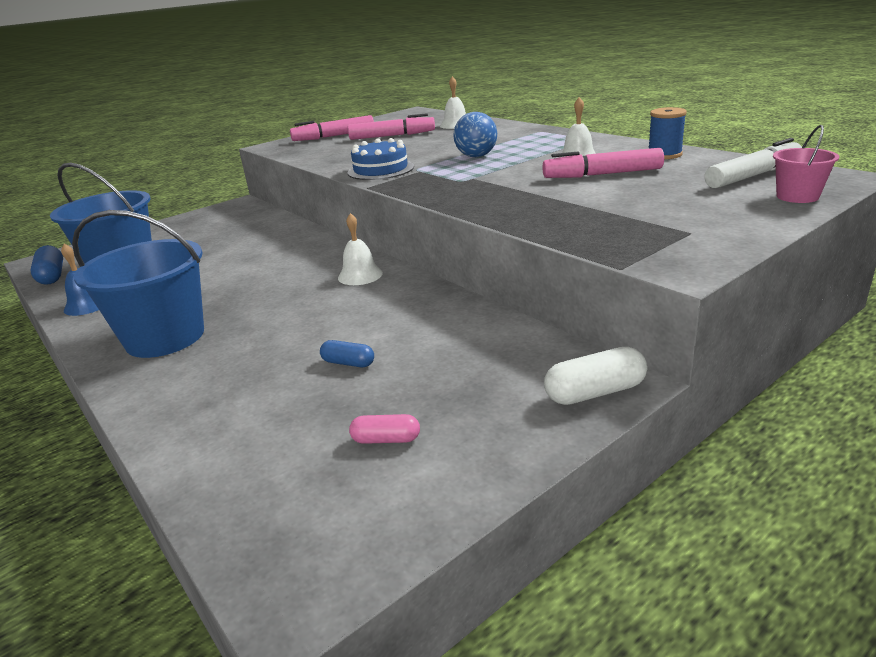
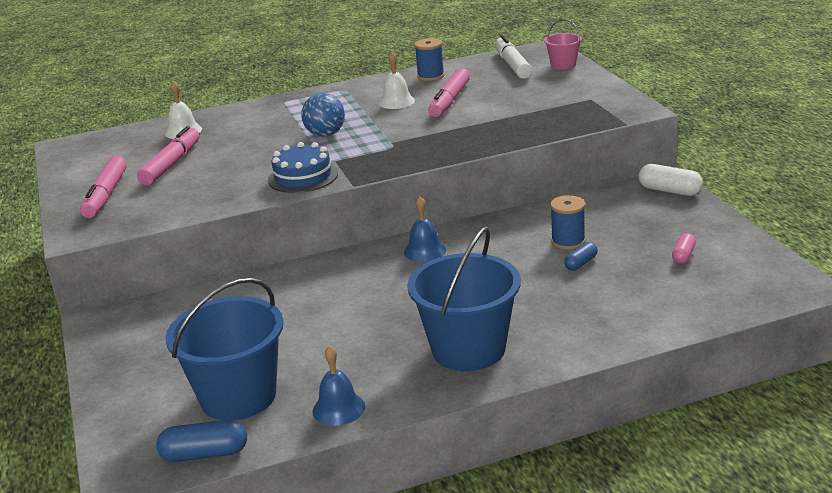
camera: 70 degrees left, 0 degrees up
(360, 275) = (425, 251): white bell -> blue bell
(403, 344) = (568, 241): none -> blue spool
(595, 392) = (669, 191): white capsule -> white capsule turned 60 degrees counterclockwise

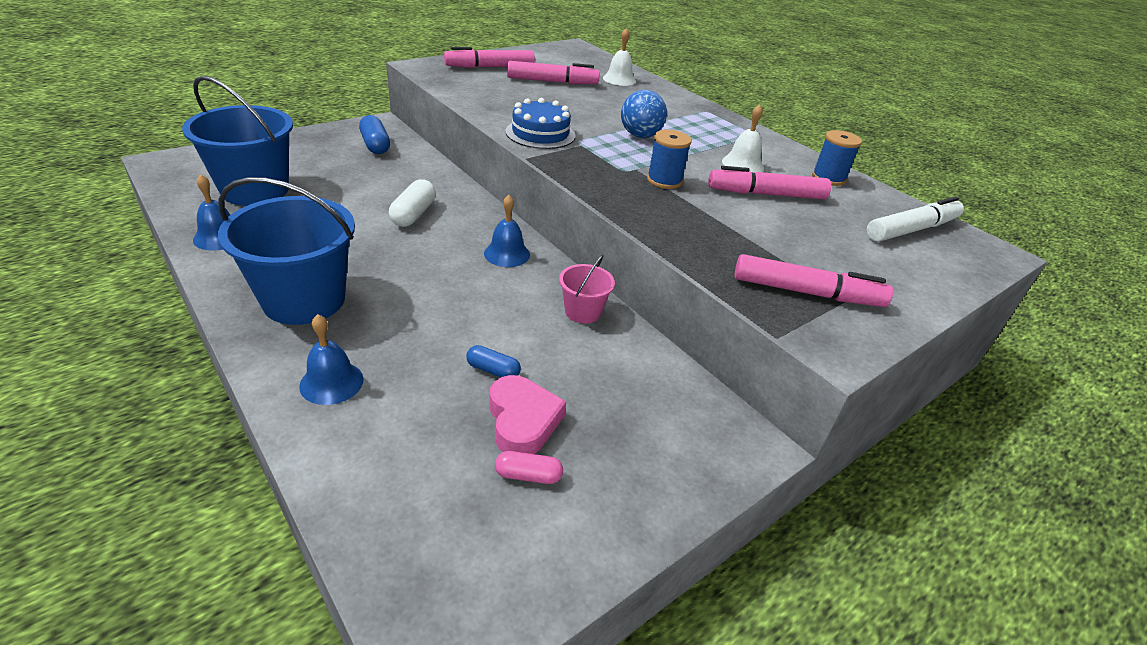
camera: 65 degrees right, 10 degrees up
(205, 454) = (177, 187): blue capsule -> blue capsule (375, 145)
(563, 65) = (950, 270): pink bucket -> pink bucket (582, 311)
(568, 241) = (548, 356): blue spool -> blue spool (664, 180)
(581, 109) = (806, 292): none -> pink marker
(583, 330) = (331, 382): none -> blue bell
(635, 255) = (522, 421): none -> pink heart
(669, 191) = (728, 452): white capsule -> white capsule (413, 214)

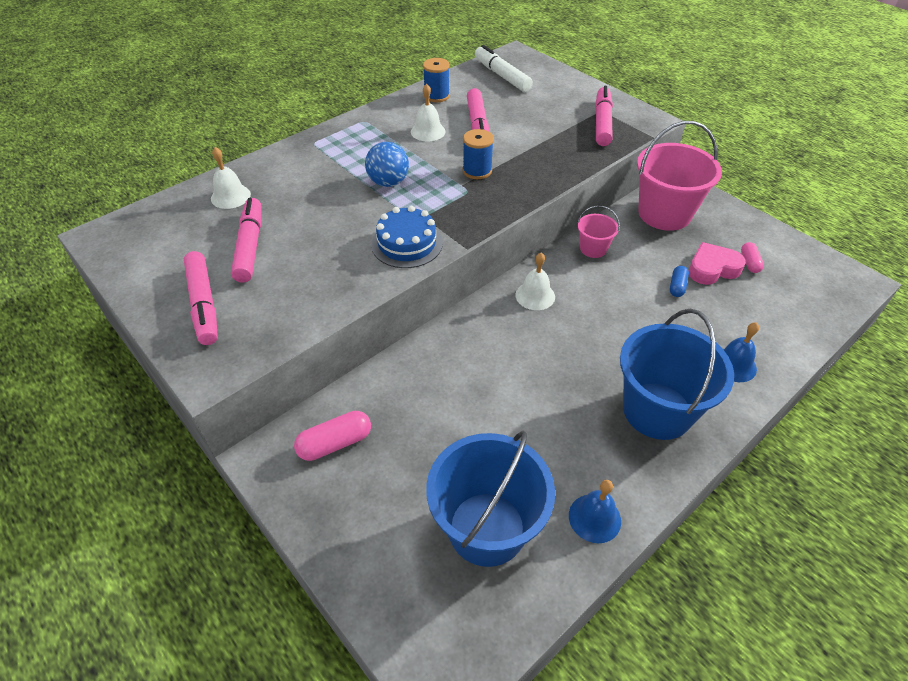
camera: 90 degrees left, 10 degrees up
(375, 145) = (335, 443): blue capsule -> pink capsule
(413, 214) = (492, 369): white capsule -> none
(507, 254) = (535, 295): blue bell -> white bell
(662, 403) = (664, 214): none -> pink bucket

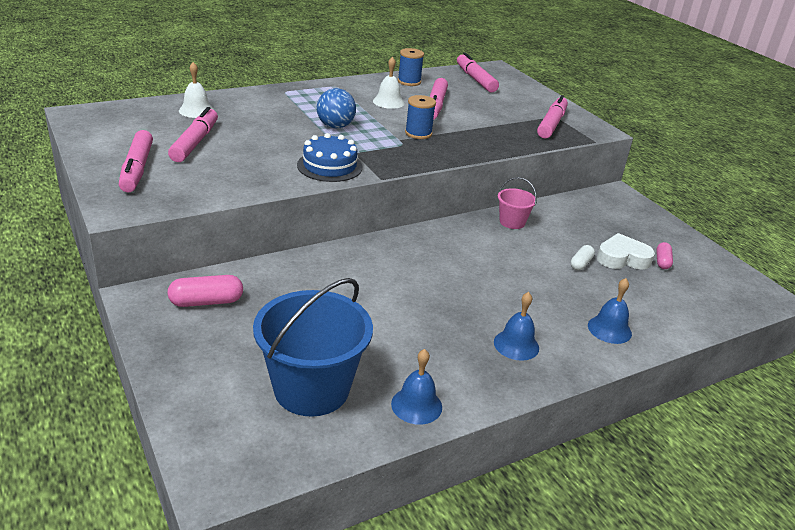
camera: 10 degrees right, 15 degrees down
(502, 76) = (475, 79): white marker -> pink marker
(535, 295) = (440, 242): white bell -> none
(657, 410) = (516, 345): blue bucket -> blue bell
(664, 214) = (594, 211): pink bucket -> none
(677, 286) = (581, 263): blue capsule -> white capsule
(712, 268) = (622, 258): pink heart -> white heart

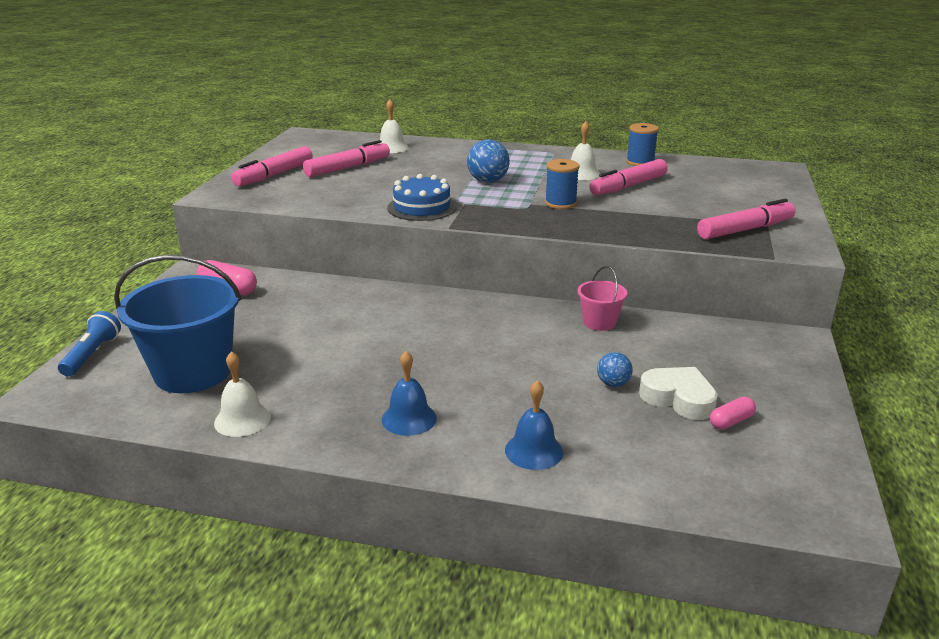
camera: 45 degrees right, 5 degrees down
(190, 420) = (92, 354): none -> blue flashlight
(416, 405) = (242, 419): blue bell -> white bell
(475, 79) = (728, 174): pink marker -> none
(581, 263) = (613, 384): white capsule -> blue ball

